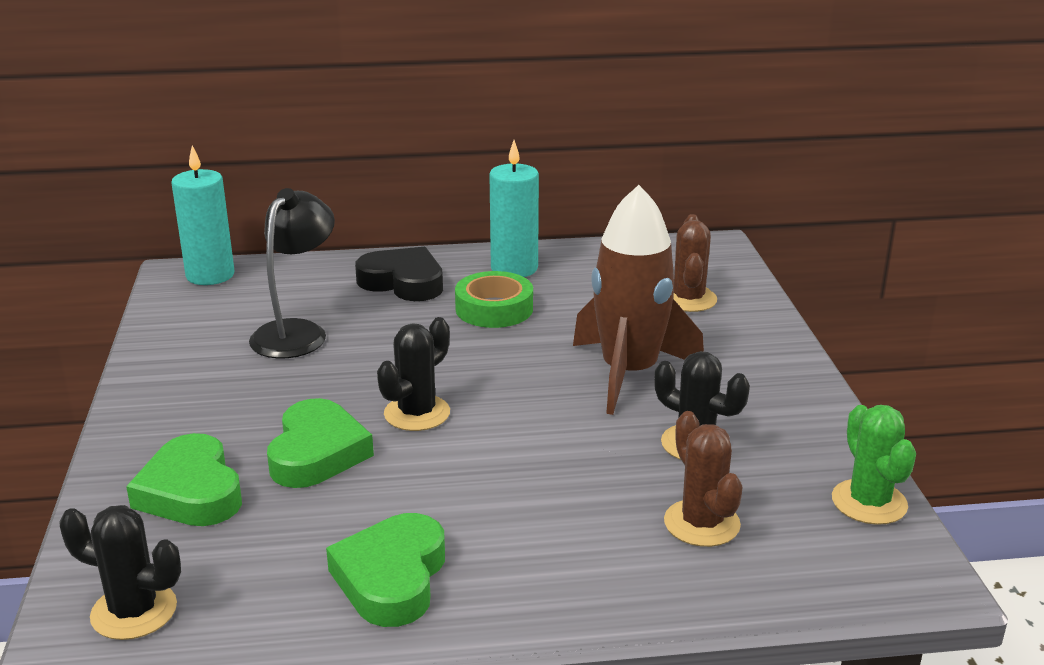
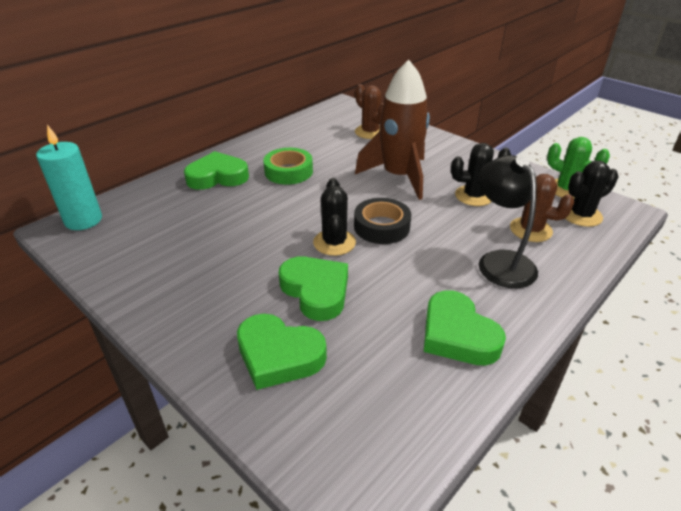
camera: 40 degrees left, 10 degrees up
(134, 611) = (360, 451): black cactus -> black cactus (581, 215)
(296, 332) = (197, 230): black lamp -> black lamp (500, 261)
(403, 282) = (217, 177): black heart -> green heart
(502, 422) = (381, 227): none -> black tape
(514, 268) = (267, 147): turquoise candle -> none

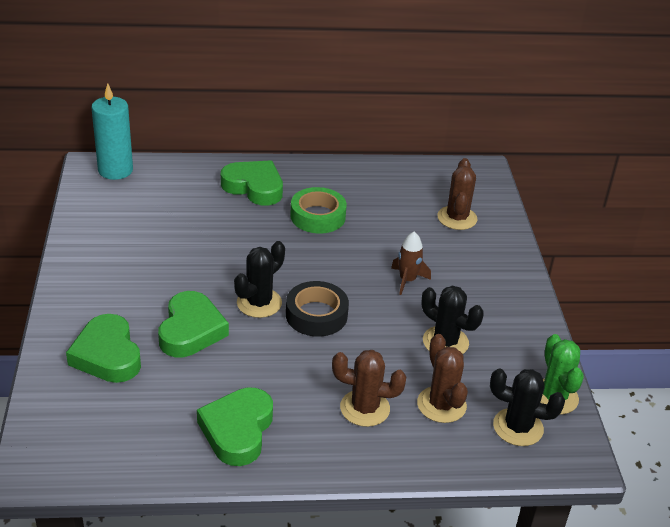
camera: 40 degrees right, 0 degrees up
(399, 176) = (407, 280): brown rocket -> brown rocket, size x0.44
(500, 261) = (365, 408): black lamp -> brown cactus

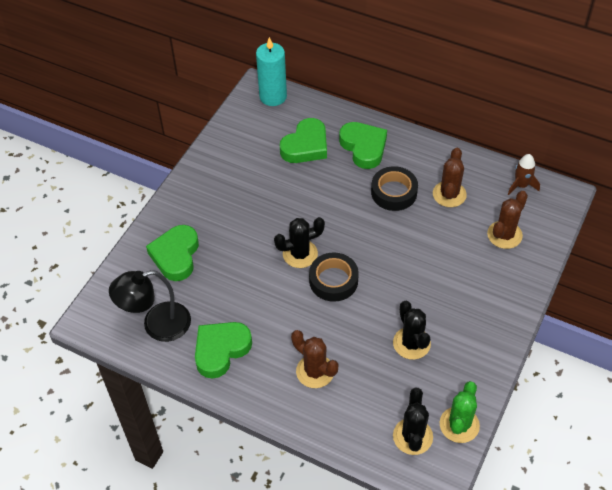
camera: 35 degrees right, 15 degrees up
(135, 435) = (157, 325): none -> black lamp
(191, 330) = (240, 258): green heart -> green heart (306, 146)
(318, 216) = (394, 192): green tape -> black tape
(407, 280) = (422, 277): brown rocket -> brown rocket (521, 185)
(441, 405) = (370, 393): brown cactus -> brown cactus (449, 194)
(518, 427) = (412, 436): black cactus -> black cactus turned 45 degrees clockwise

